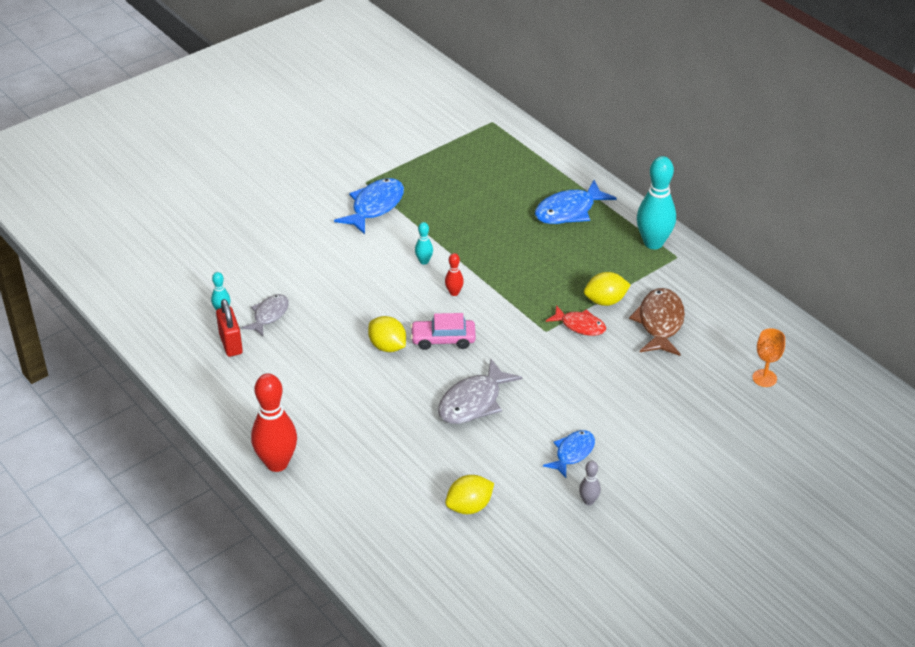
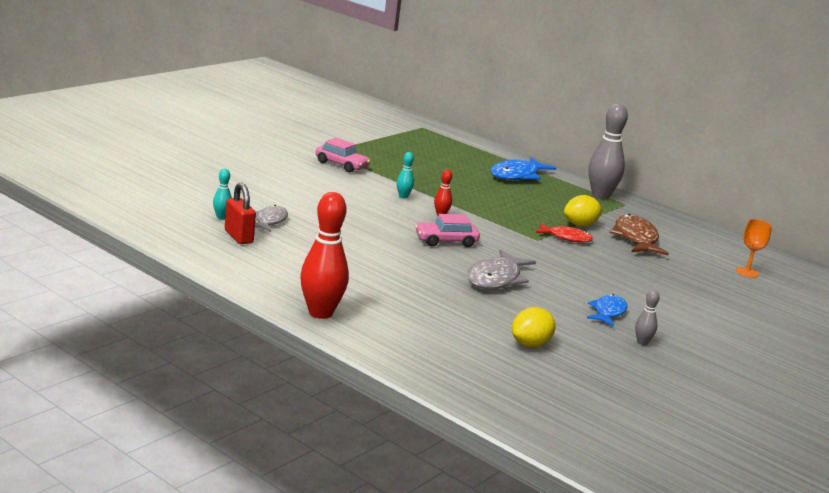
camera: 15 degrees left, 20 degrees down
(375, 206) = (341, 165): blue fish -> pink car
(387, 346) = (395, 243): yellow lemon -> none
(653, 243) = (600, 196): turquoise bowling pin -> grey bowling pin

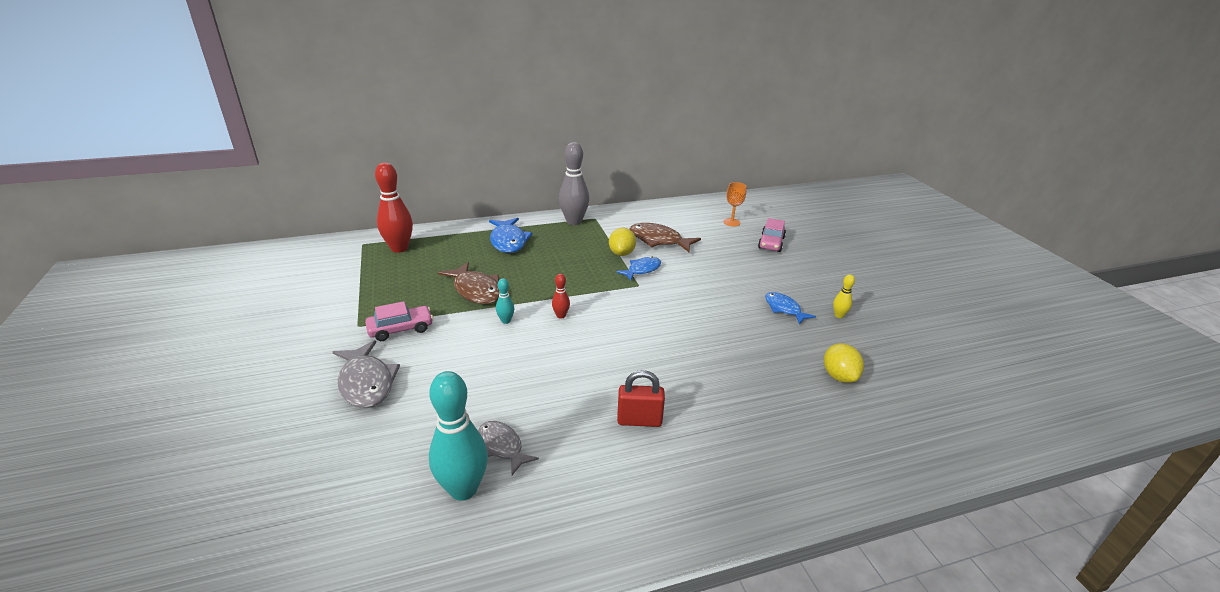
camera: 55 degrees left, 10 degrees up
(221, 217) = (463, 489): turquoise bowling pin -> turquoise bowling pin, size x2.16
(238, 237) = (528, 495): red padlock -> red padlock (639, 420)
(320, 313) = (752, 501): red bowling pin -> red bowling pin (399, 248)
(425, 178) = (476, 290): none -> brown fish
(446, 241) = (618, 337): pink car -> pink car (771, 243)
(496, 279) = (707, 341): grey fish -> grey fish (366, 383)
(566, 238) = (642, 270): red fish -> blue fish
(642, 342) = (839, 315): grey bowling pin -> yellow bowling pin

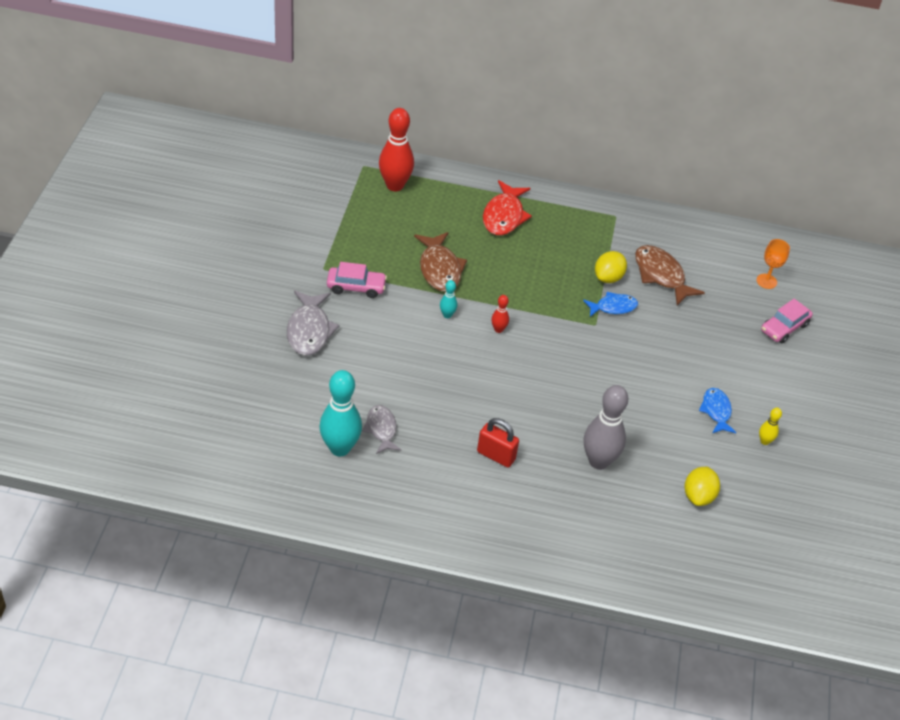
camera: 25 degrees right, 15 degrees up
(508, 241) = (504, 216): blue fish -> red fish
(574, 222) = (589, 213): grey bowling pin -> grey bowling pin (598, 461)

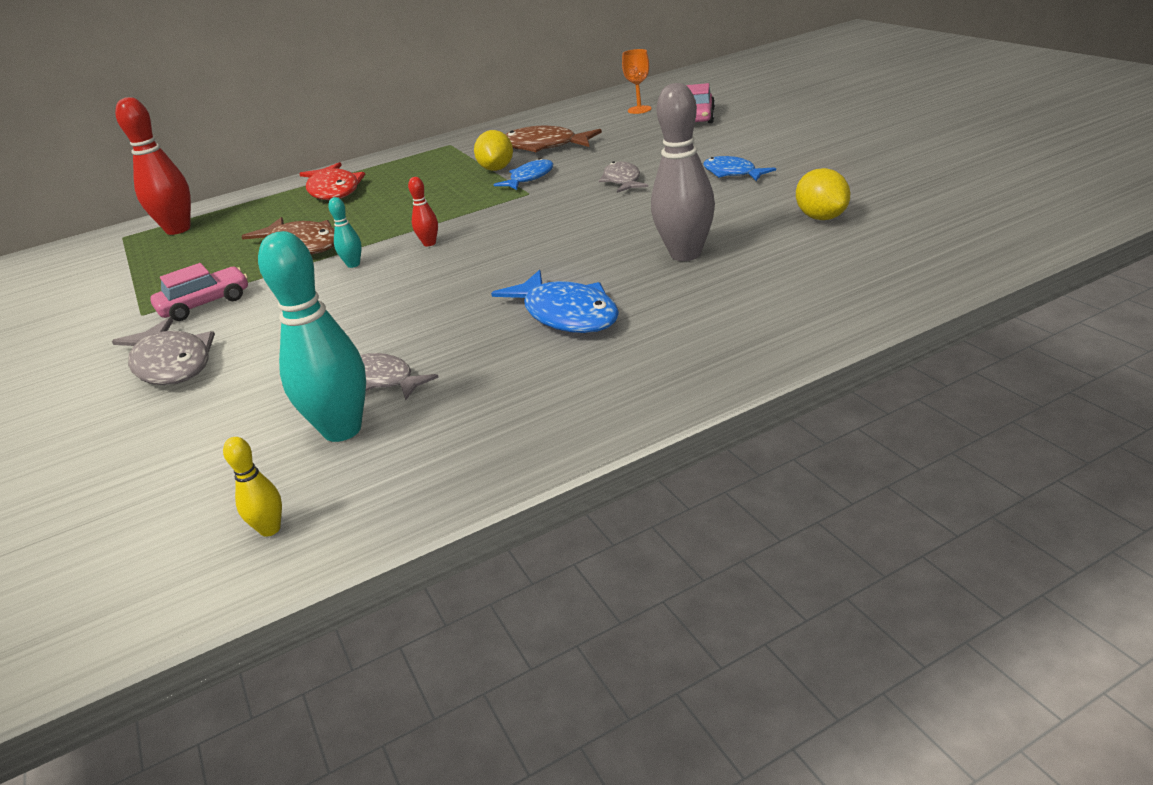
camera: 30 degrees left, 15 degrees down
(496, 455) = (566, 314): red padlock -> blue fish
(654, 360) = (622, 181): none -> grey fish
(764, 441) = (806, 164): yellow bowling pin -> yellow bowling pin (270, 529)

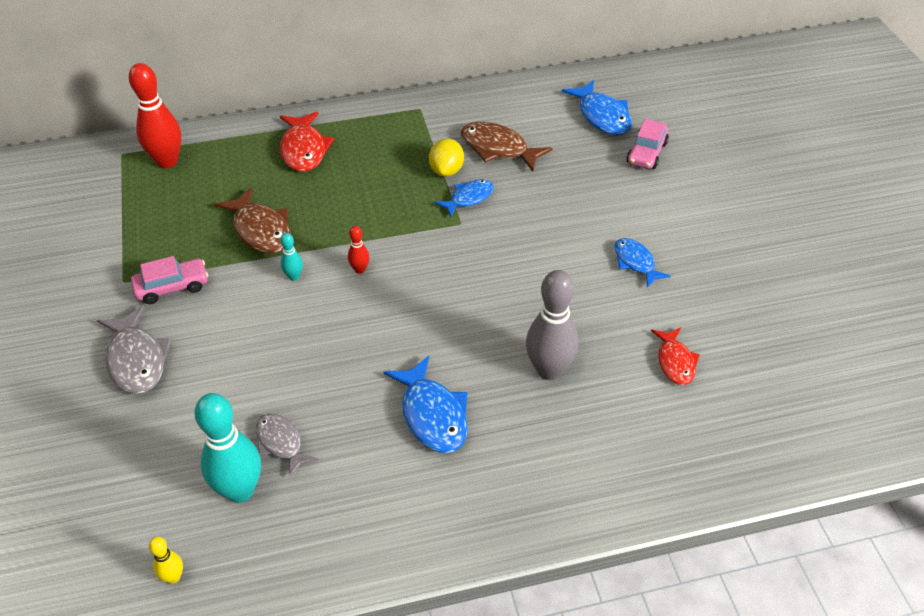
camera: 10 degrees right, 15 degrees up
(622, 181) = (542, 236): grey fish -> none
(639, 110) = (602, 116): orange goblet -> blue fish
(821, 217) = (675, 362): yellow lemon -> red fish

